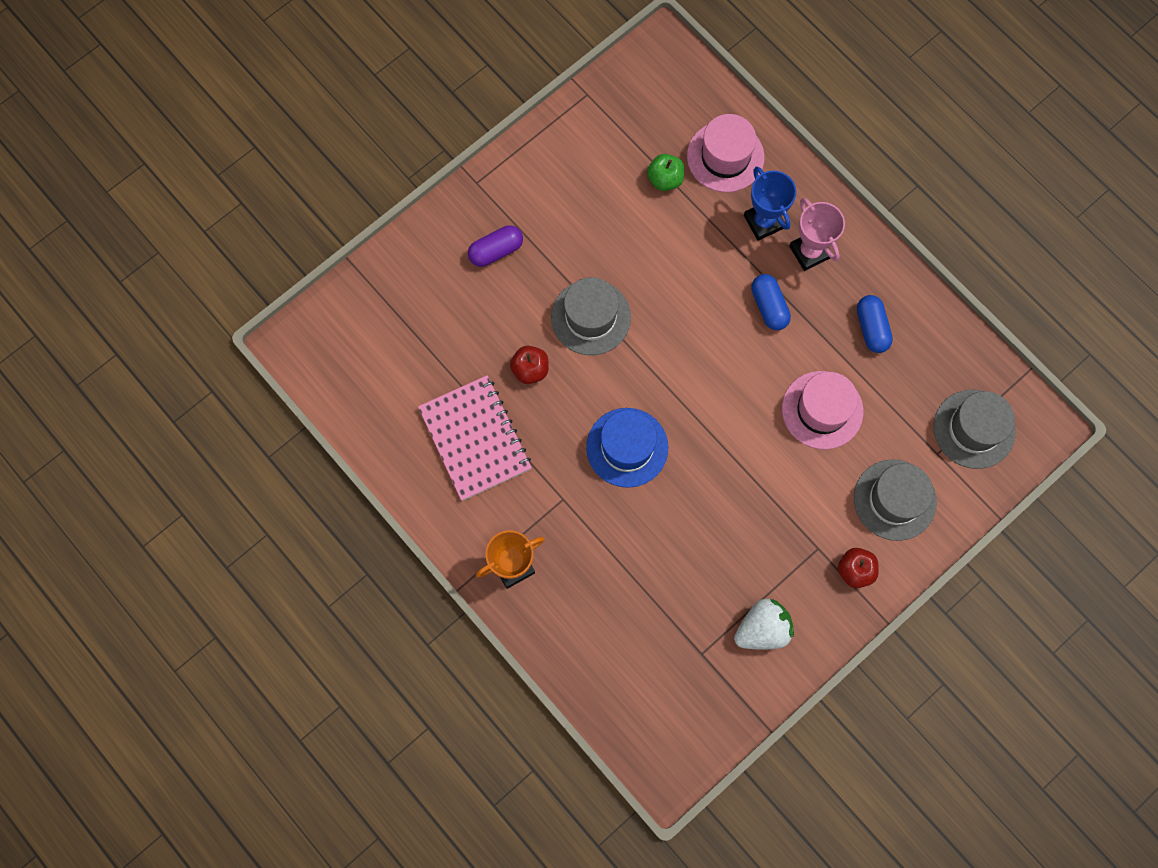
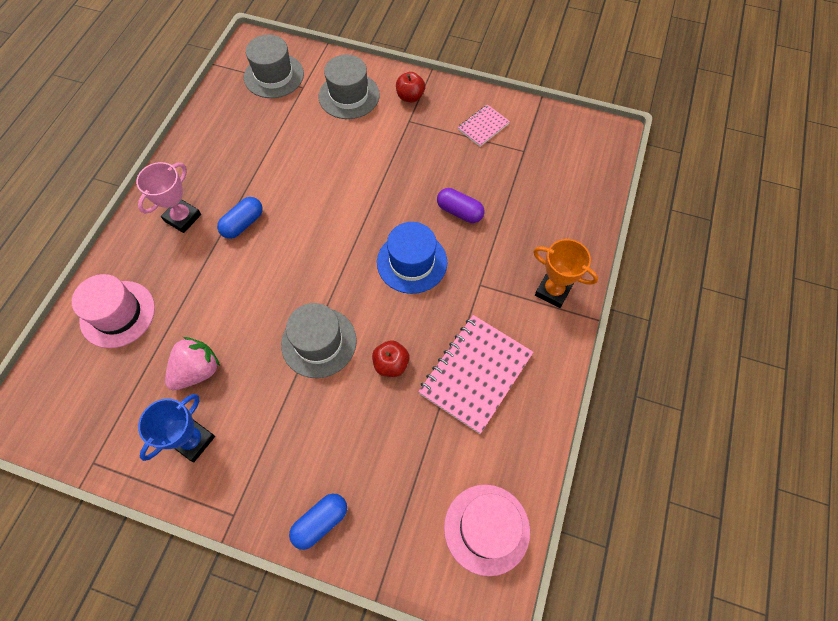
camera: 120 degrees left, 10 degrees down
(496, 251) = (296, 455): purple capsule -> purple capsule (459, 212)
(624, 203) = (197, 371): none -> pink strawberry
(665, 179) = (159, 350): green apple -> none
(762, 629) = (483, 126): white strawberry -> pink notebook
(764, 222) = (169, 259): blue trophy -> blue trophy (193, 440)
(822, 410) = (308, 158): pink hat -> pink hat (486, 529)
(871, 328) = (228, 156): blue capsule -> blue capsule (320, 522)

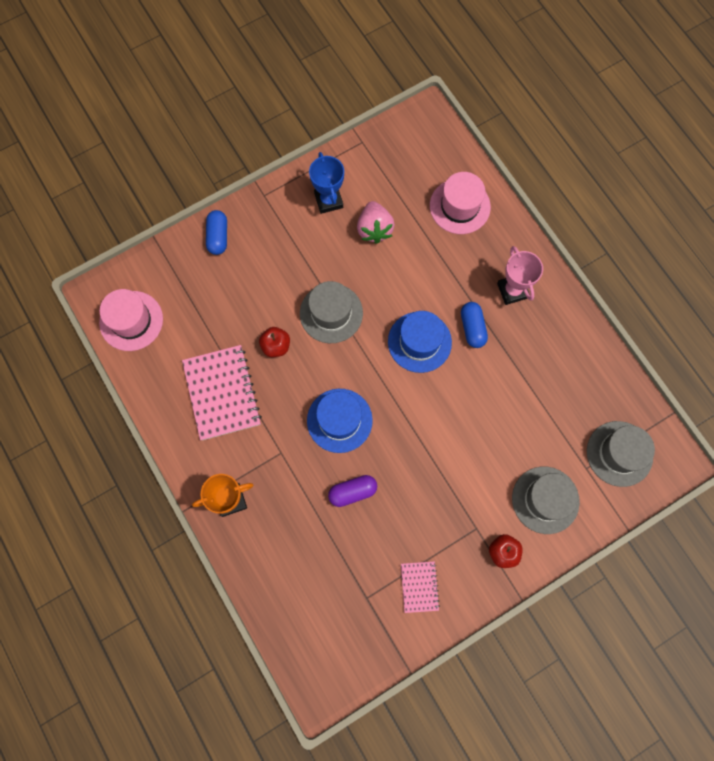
camera: 130 degrees right, 10 degrees up
(289, 253) = (419, 342): none -> blue hat

